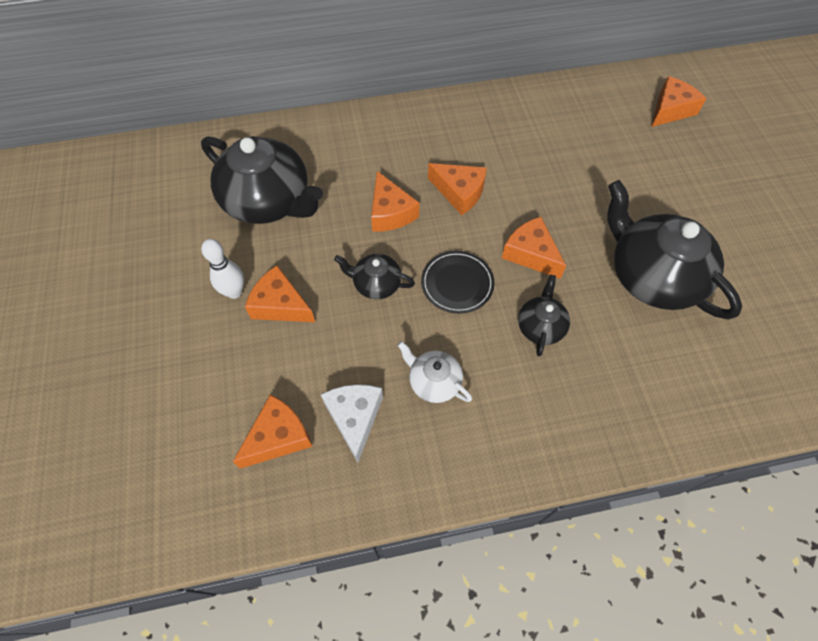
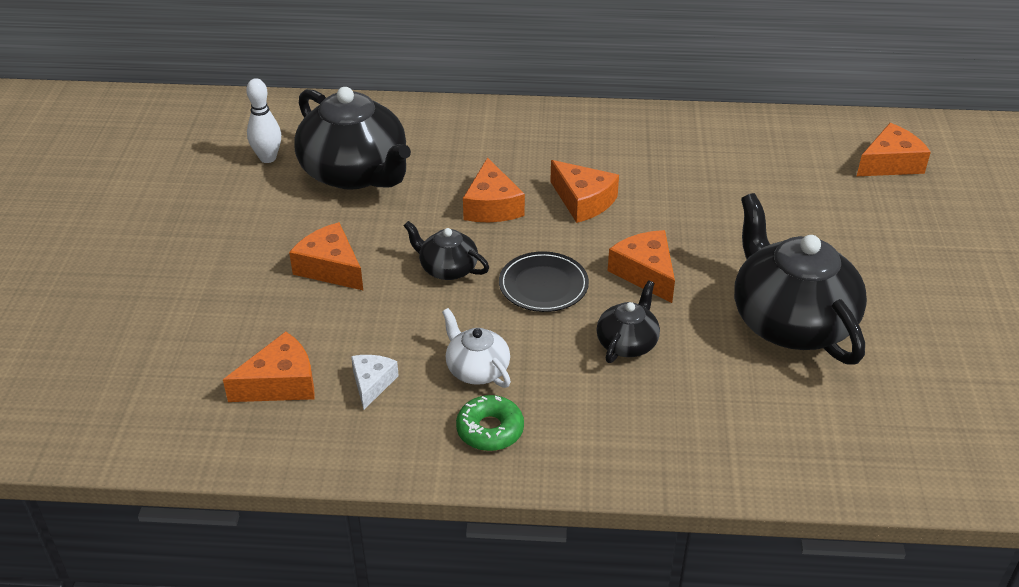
camera: 15 degrees right, 20 degrees down
(234, 292) = (284, 247): white bowling pin -> white bowling pin (268, 158)
(354, 418) = (372, 383): white cheese -> white cheese, size x0.66
(465, 441) = (490, 430): none -> green donut

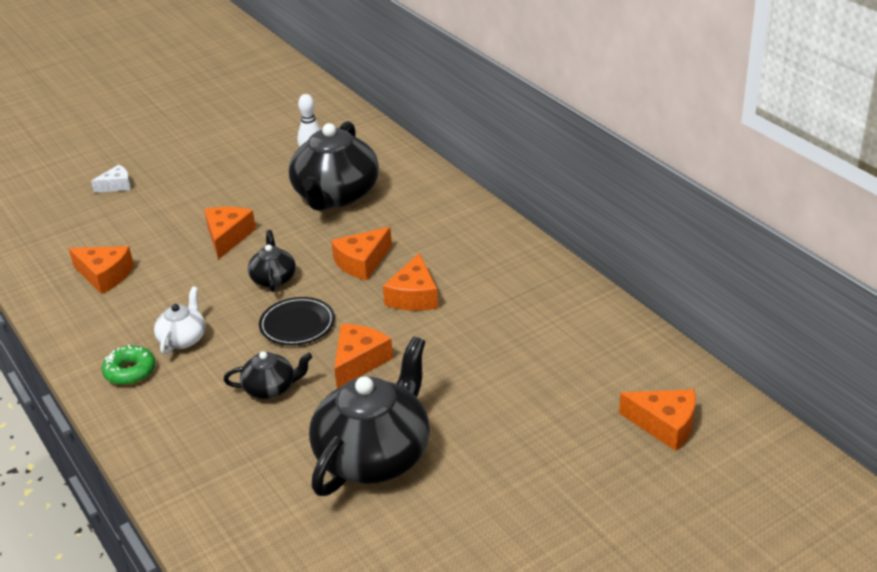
camera: 55 degrees right, 5 degrees down
(372, 383) = (133, 307): white cheese -> white cheese (116, 185)

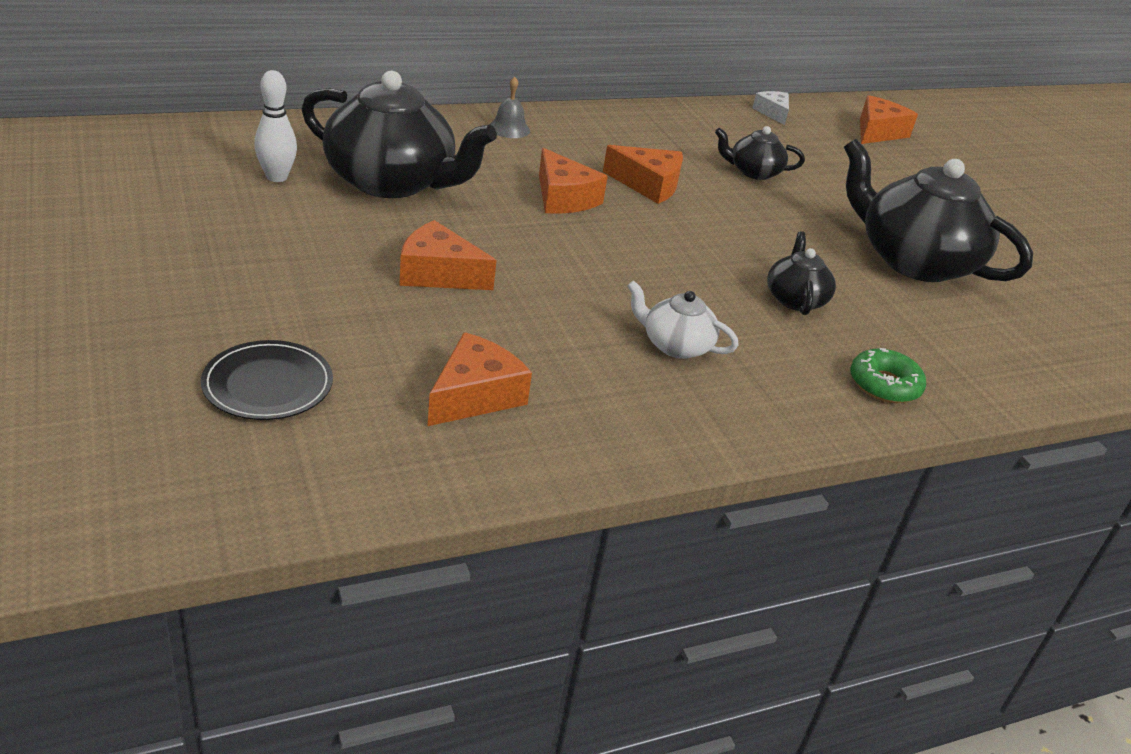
camera: 85 degrees left, 0 degrees up
(116, 185) = (179, 351): white cheese -> white cheese (773, 113)
(130, 371) = (737, 399): green donut -> green donut (884, 385)
(273, 278) = (566, 258): black teapot -> black teapot (753, 172)
(297, 324) = (674, 260): black plate -> black plate (268, 385)
(359, 361) = (758, 238): orange cheese -> none
(461, 219) = (509, 128): none -> grey bell

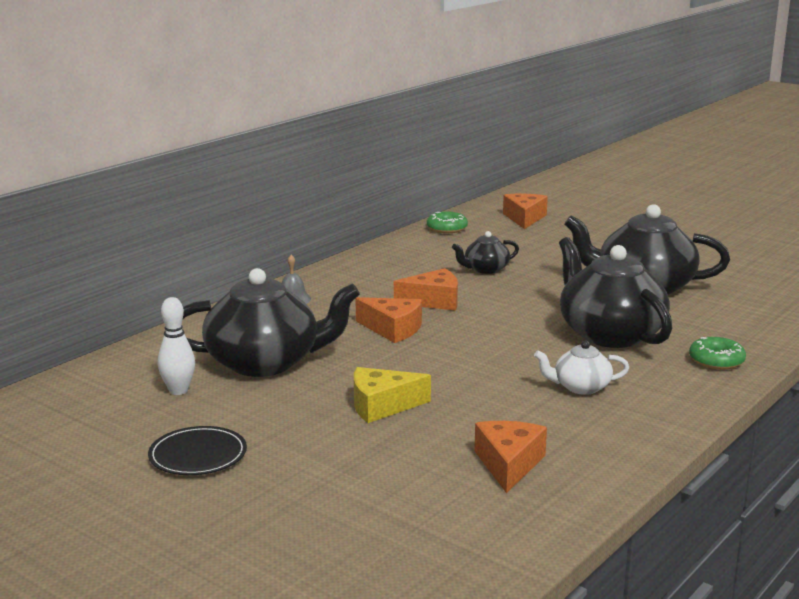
camera: 25 degrees left, 15 degrees down
(268, 385) = (375, 515): black plate -> black plate (198, 455)
(438, 273) = (382, 406): orange cheese -> yellow cheese
(773, 113) = (447, 228): white cheese -> green donut
(795, 299) = (609, 334): black teapot -> black teapot, size x2.06

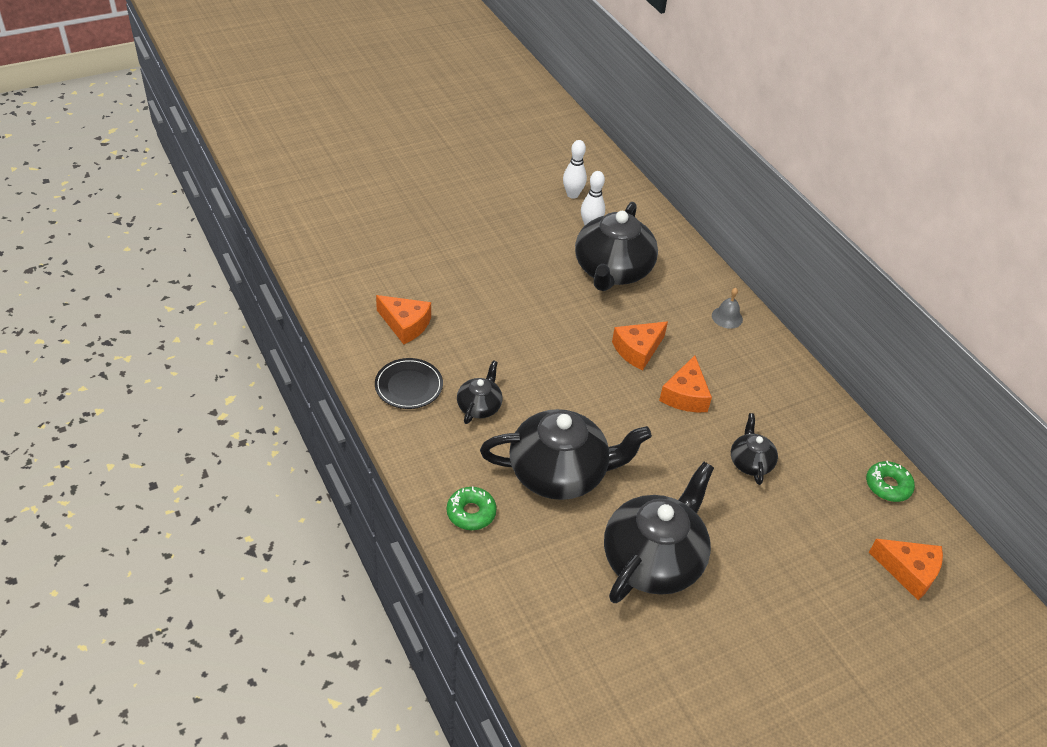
camera: 110 degrees right, 25 degrees up
(108, 415) = (572, 195): none -> white bowling pin
(198, 455) = (502, 215): black plate -> black plate (408, 386)
(382, 406) = (515, 301): yellow cheese -> none
(580, 387) = (479, 406): white teapot -> black teapot

